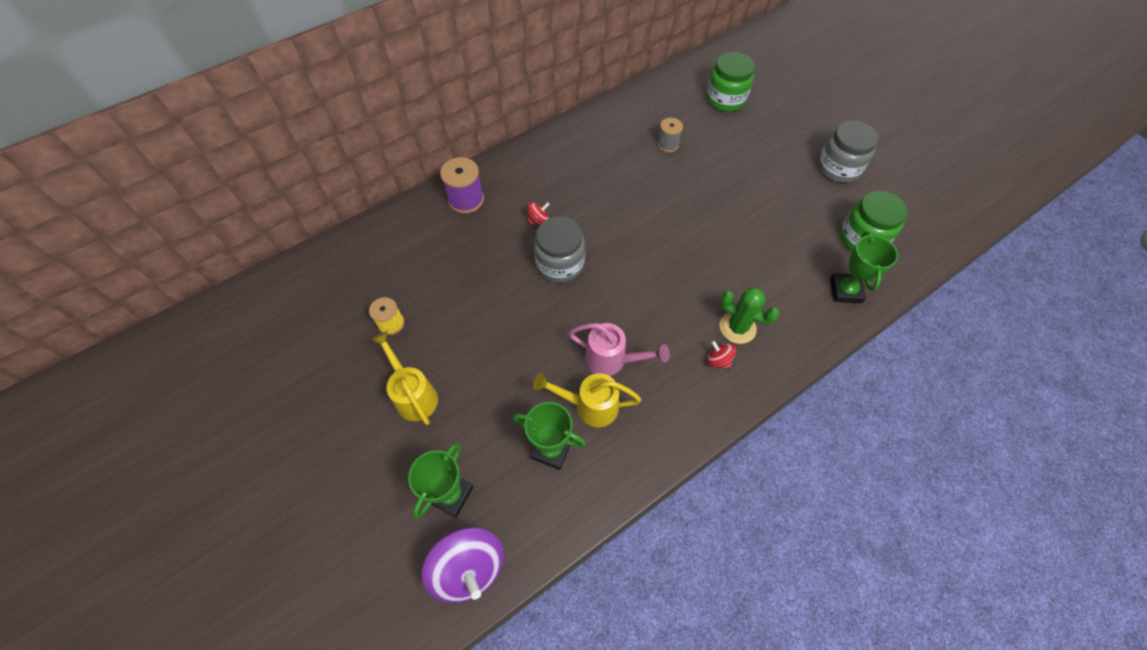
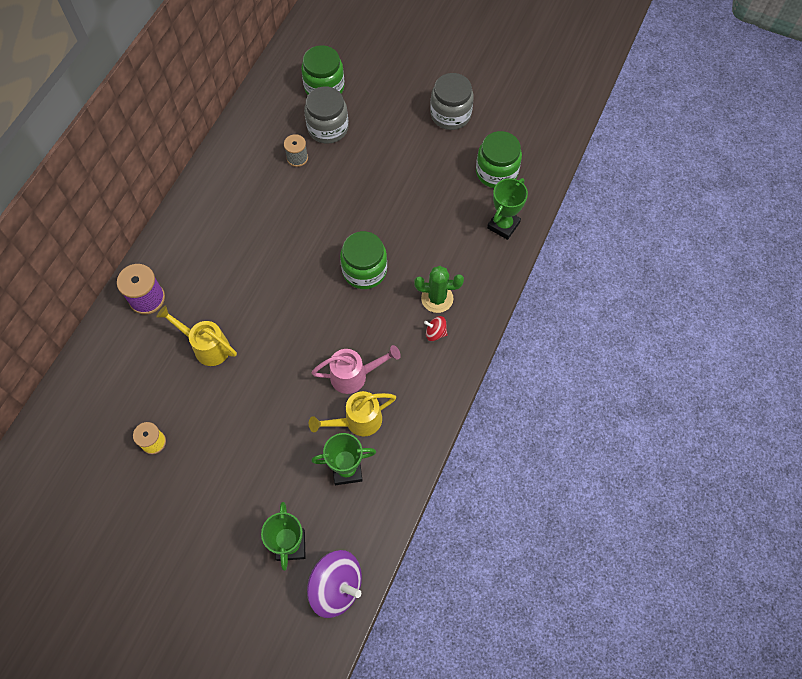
camera: 30 degrees left, 5 degrees up
(413, 395) = (212, 489): yellow watering can -> yellow watering can (207, 346)
(538, 220) = (224, 286): red spinning top -> none
(560, 264) = (266, 316): grey jar -> grey jar (328, 128)
(677, 267) = (364, 270): none -> green jar
(845, 290) = (503, 225): green trophy -> green trophy turned 60 degrees clockwise

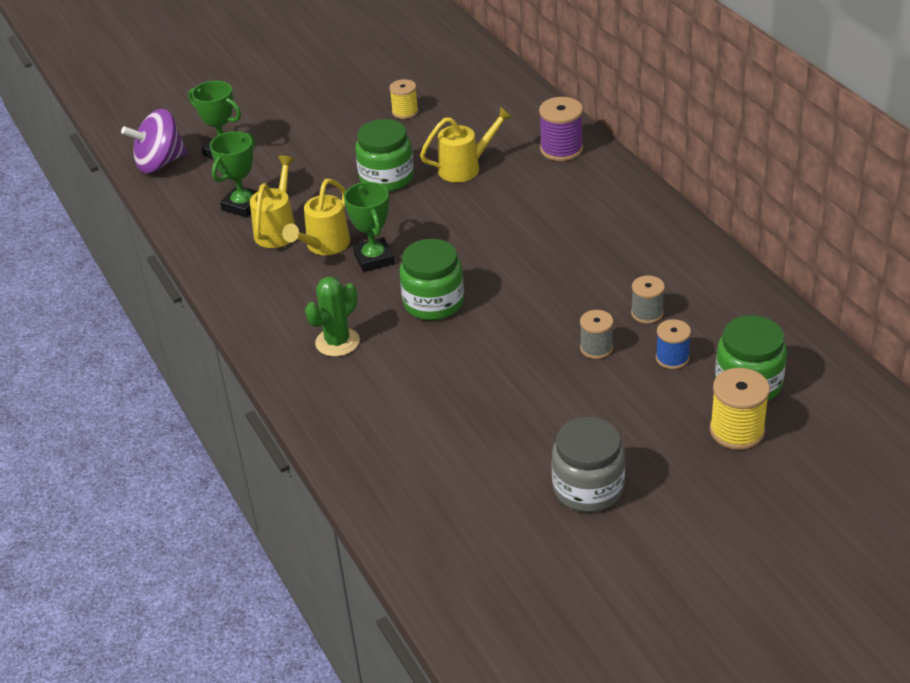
camera: 130 degrees right, 25 degrees down
(328, 128) = (672, 358): grey jar -> blue spool
(345, 166) = (596, 348): none -> grey spool
(354, 376) = (324, 246): pink watering can -> yellow watering can
(363, 77) = (737, 430): none -> yellow spool
(435, 333) = (300, 322): red spinning top -> none
(496, 172) = (448, 484): green jar -> green jar (386, 178)
(503, 225) = (365, 447): green trophy -> green trophy (374, 259)

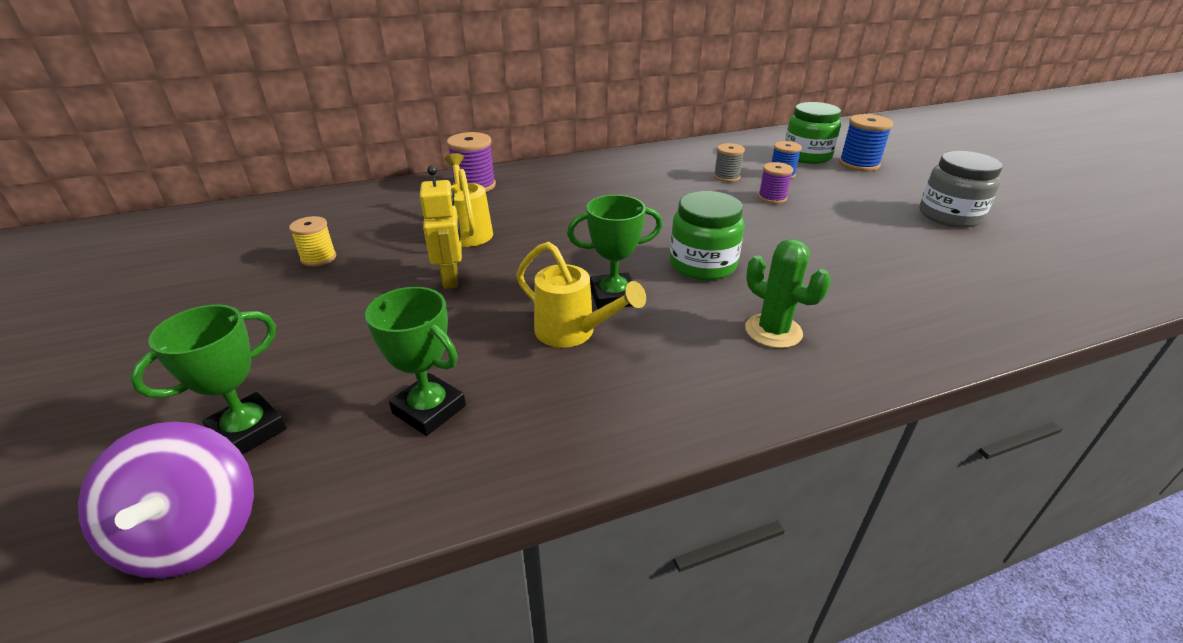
camera: 85 degrees left, 5 degrees down
(278, 229) = (515, 373): yellow watering can -> none
(386, 178) = (451, 278): green jar -> yellow robot
(596, 348) = (772, 198): grey spool -> purple spool
(737, 430) = (859, 164): yellow spool -> blue spool

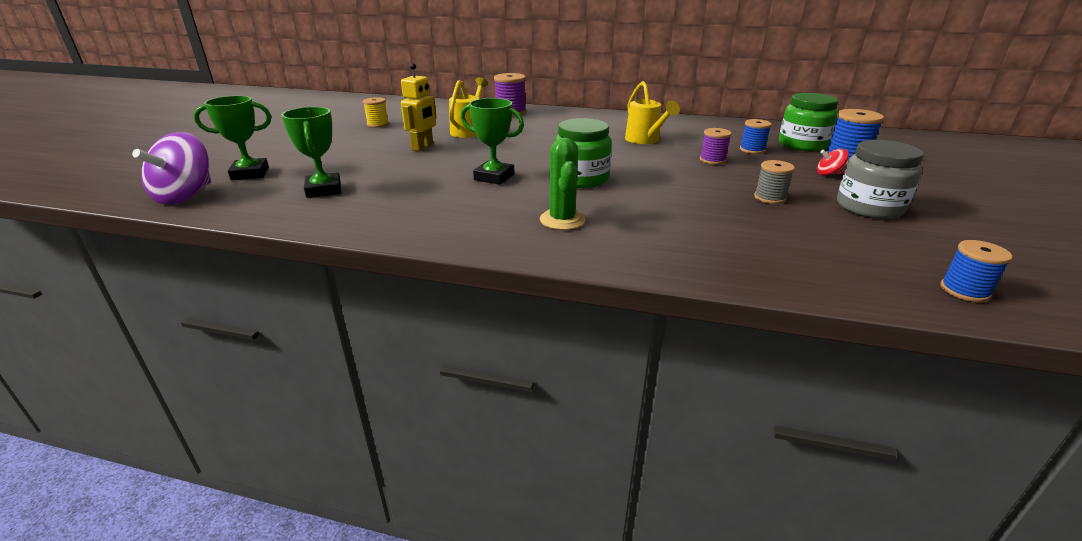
camera: 35 degrees right, 5 degrees down
(572, 332) = (442, 184): yellow watering can -> yellow watering can (645, 140)
(726, 177) = (698, 142): grey spool -> grey spool (770, 198)
(873, 186) = (828, 174): none -> red spinning top
(1111, 281) = (964, 291): none -> blue spool

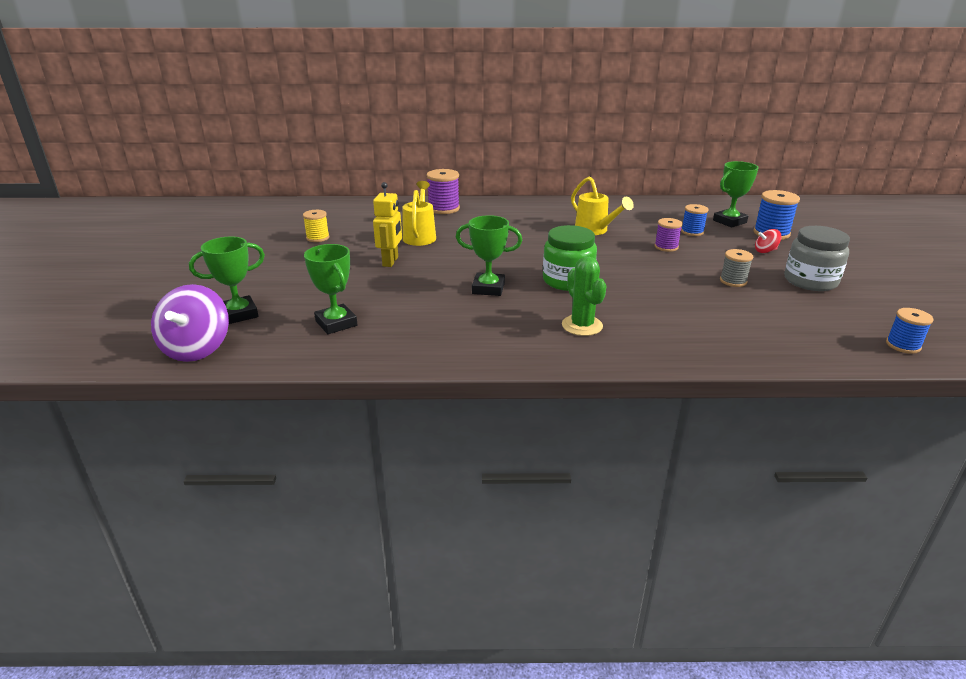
camera: 15 degrees left, 0 degrees up
(802, 144) = (729, 221): green jar -> green trophy

